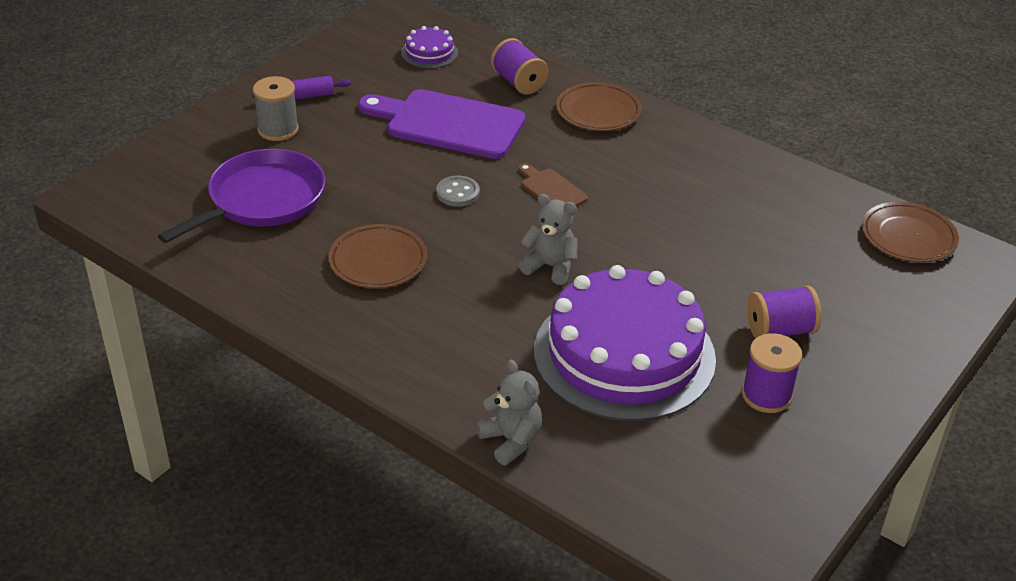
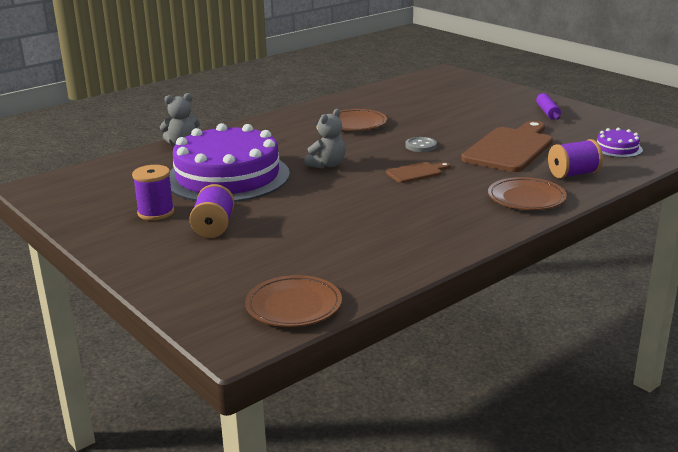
camera: 105 degrees right, 15 degrees down
(262, 200) = (428, 102): purple pan -> none
(278, 129) = (506, 106): grey spool -> none
(448, 123) = (510, 148): purple cutting board -> brown cutting board

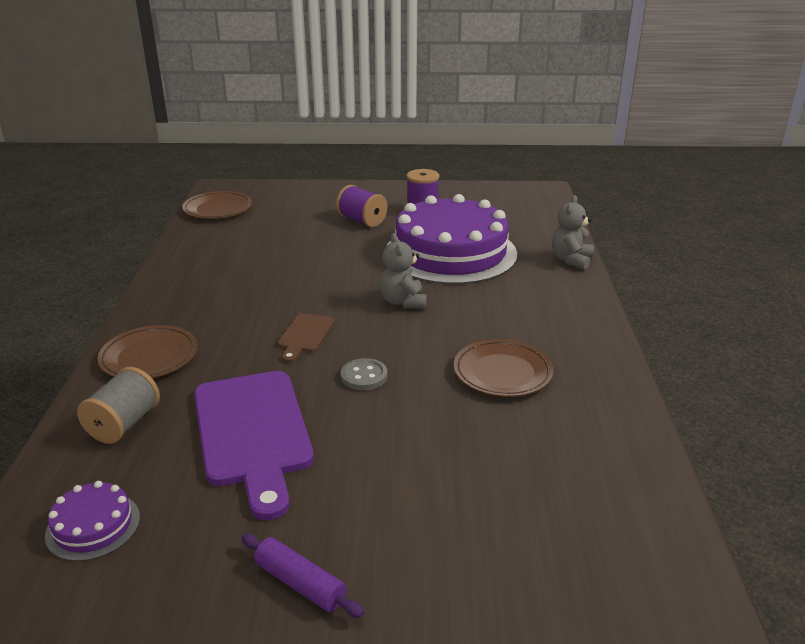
camera: 130 degrees right, 5 degrees up
(510, 148) = (252, 433): brown cutting board -> purple cutting board
(573, 174) = (124, 424): purple spool -> grey spool

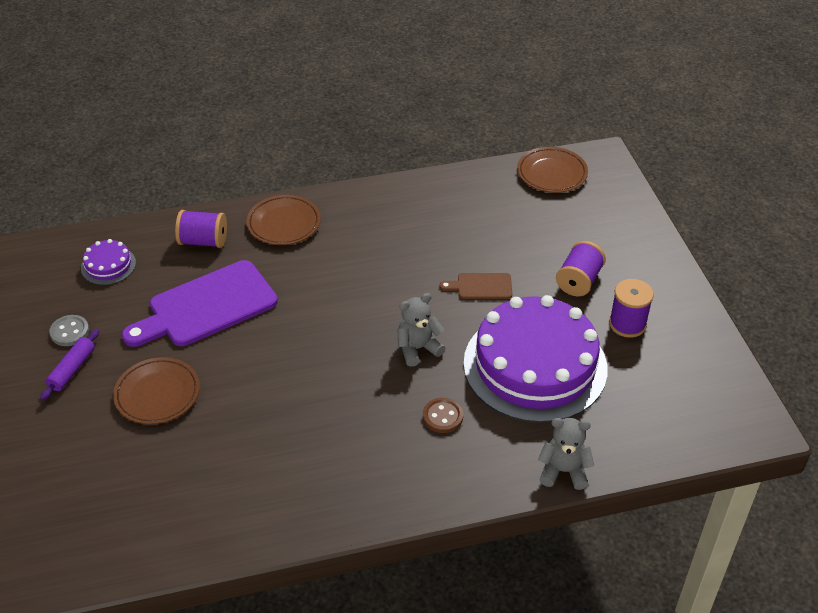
camera: 75 degrees right, 15 degrees up
(124, 424) = (203, 241): grey spool -> purple spool
(305, 335) = (340, 298): brown cutting board -> brown cutting board (481, 286)
(364, 376) = (291, 349): grey button -> grey button (69, 332)
(495, 302) = (442, 416): none -> brown button
(502, 373) = (319, 437): brown plate -> brown plate (157, 394)

